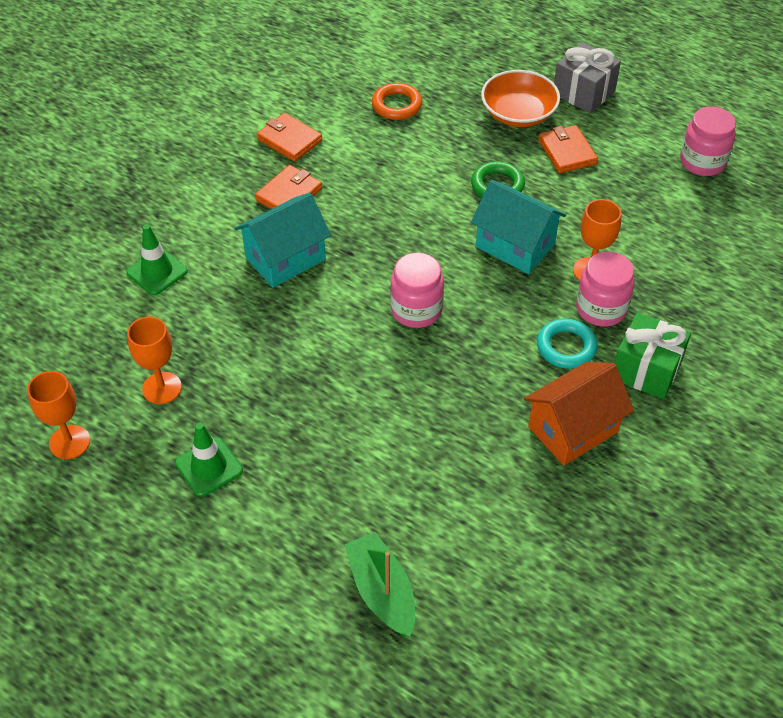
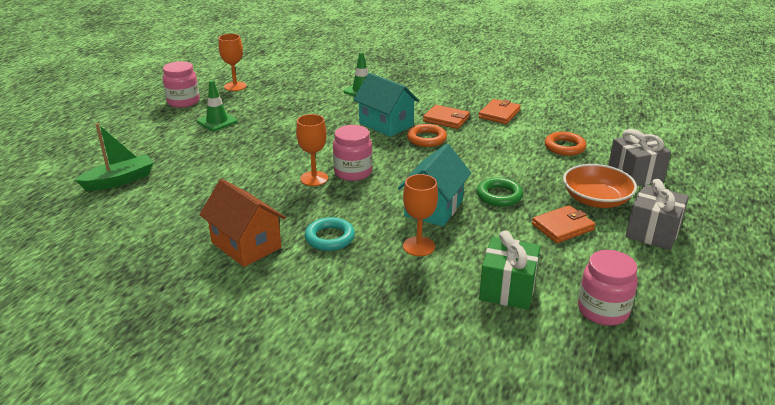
camera: 80 degrees right, 20 degrees down
(162, 388) = (273, 103): orange goblet -> orange goblet (314, 178)
(341, 223) = (426, 139): none -> orange ring
(471, 70) = (635, 174): none -> grey gift
(601, 309) = (376, 253): pink jar -> pink jar (183, 102)
(646, 370) = (311, 280): green gift -> green gift (507, 289)

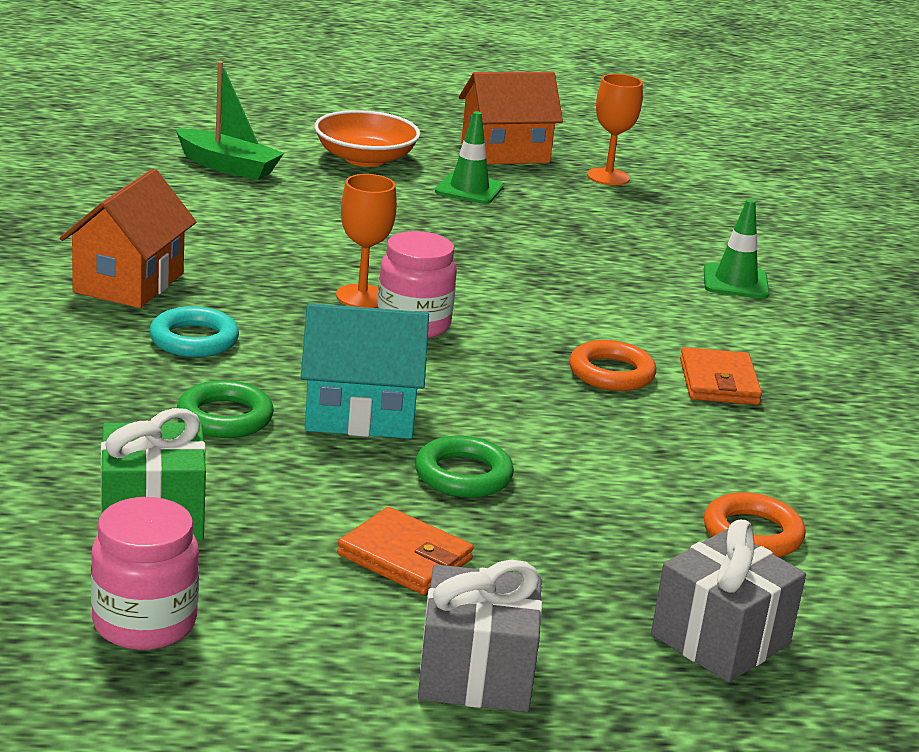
camera: 60 degrees right, 5 degrees down
(183, 102) = (505, 153): pink jar -> orange house
(386, 124) = (624, 326): turquoise house -> none
(419, 246) = (225, 417): orange goblet -> green ring
(499, 114) = (818, 438): orange wallet -> none
(596, 200) = (550, 591): orange bowl -> orange bowl (365, 159)

